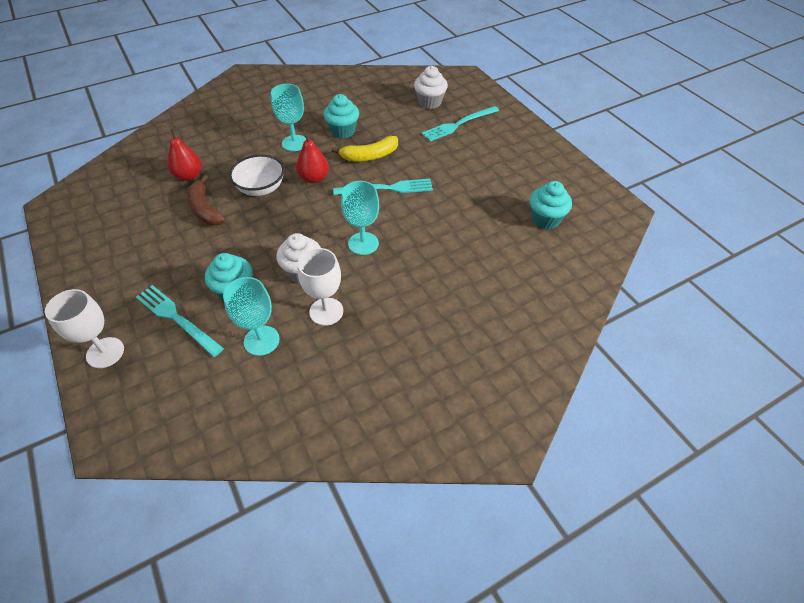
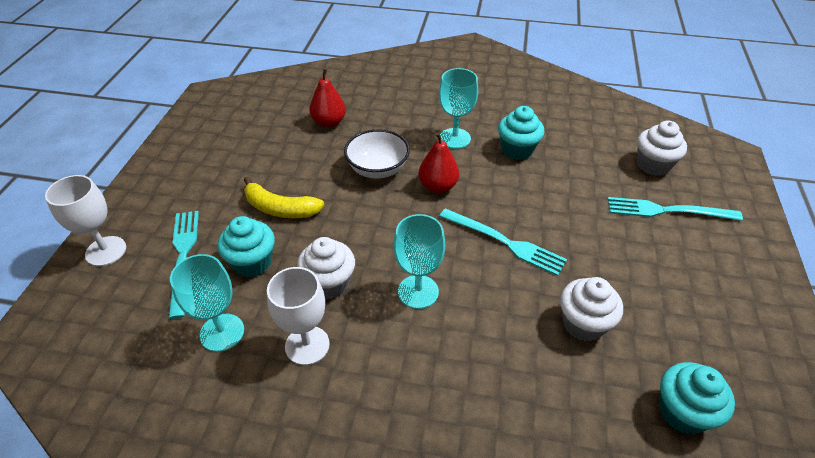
camera: 40 degrees right, 5 degrees down
(205, 209) = (310, 162): brown banana -> none
(370, 156) = (520, 193): yellow banana -> yellow banana (280, 209)
(467, 207) = (583, 324): none -> white cupcake

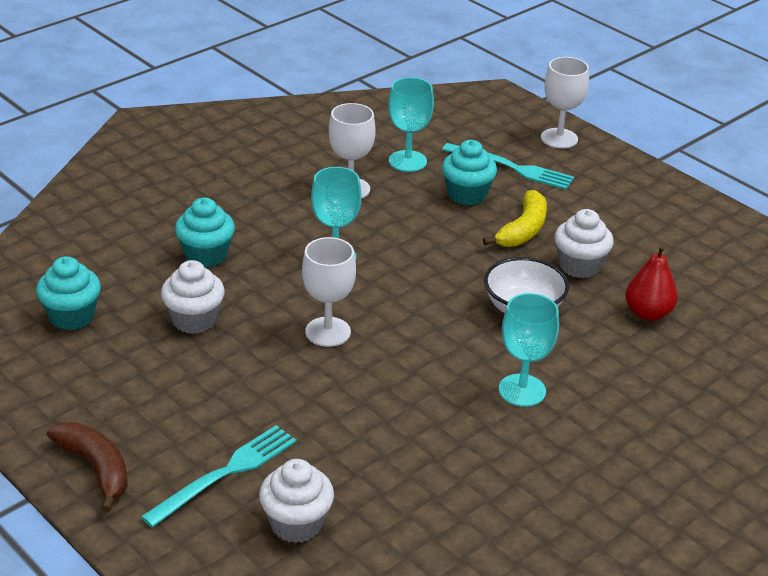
camera: 125 degrees right, 10 degrees down
(280, 209) = (523, 230): yellow banana -> yellow banana turned 150 degrees clockwise
(329, 283) = (398, 220): white cupcake -> white cupcake (579, 266)
(438, 186) = (451, 334): red pear -> none
(504, 242) = (328, 332): turquoise fork -> white goblet
(517, 150) = (448, 426): turquoise cupcake -> turquoise cupcake (206, 255)
(750, 268) = (96, 468): none -> brown banana

